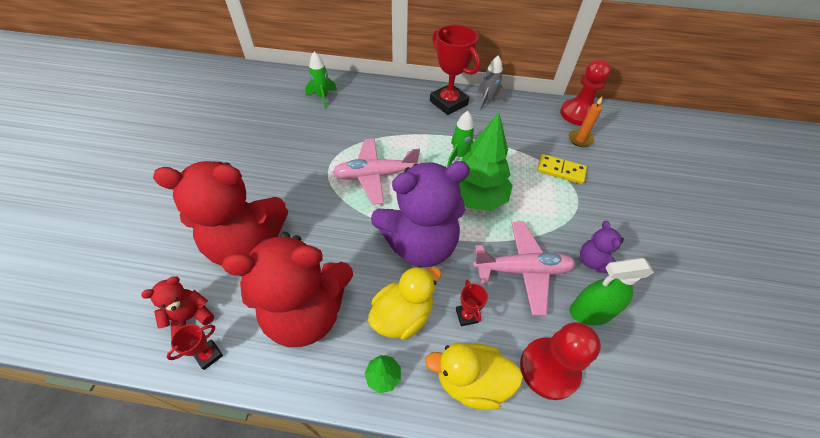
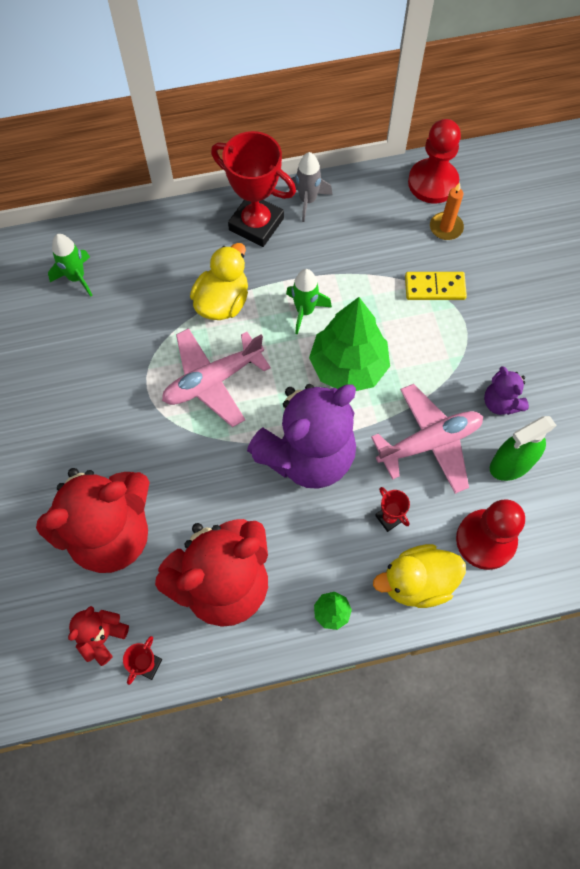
camera: 20 degrees left, 15 degrees up
(403, 315) = (324, 544): yellow duck -> yellow duck (222, 302)

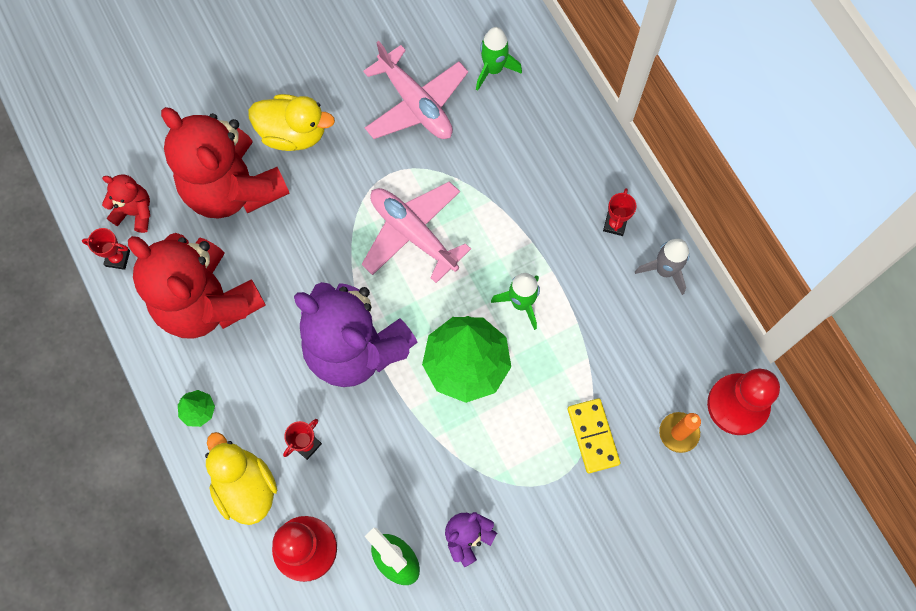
camera: 75 degrees right, 5 degrees up
(222, 302) = (507, 217): yellow duck -> yellow duck (293, 133)
(256, 224) = (615, 224): red trophy -> red trophy, size x0.44
(429, 442) = (400, 468): pink plane -> pink plane (415, 104)

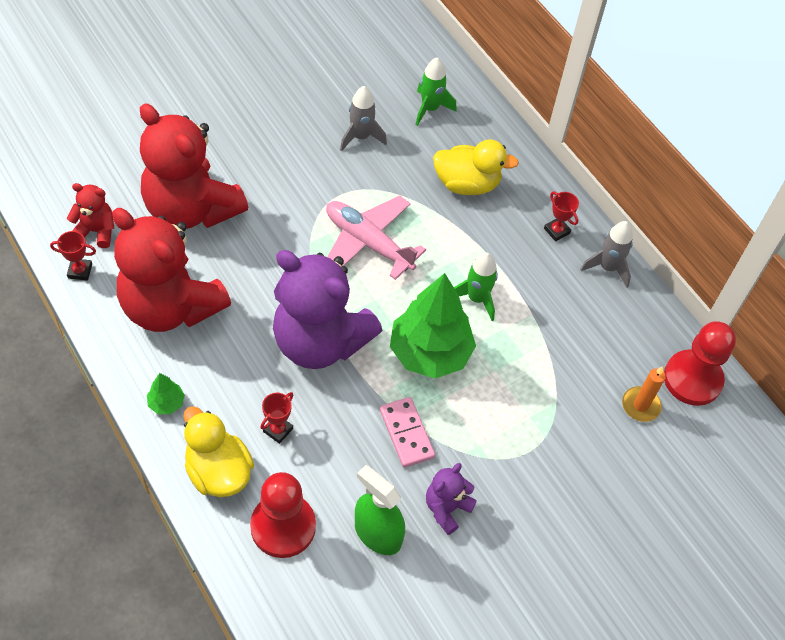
camera: 10 degrees left, 15 degrees down
(293, 133) = (247, 163): yellow duck -> yellow duck (467, 184)
(415, 104) = (361, 137): pink plane -> grey rocket
(435, 454) = (406, 433): none -> pink domino
(593, 436) = (559, 411): yellow domino -> none
(615, 224) = (556, 231): red trophy -> red trophy turned 45 degrees counterclockwise

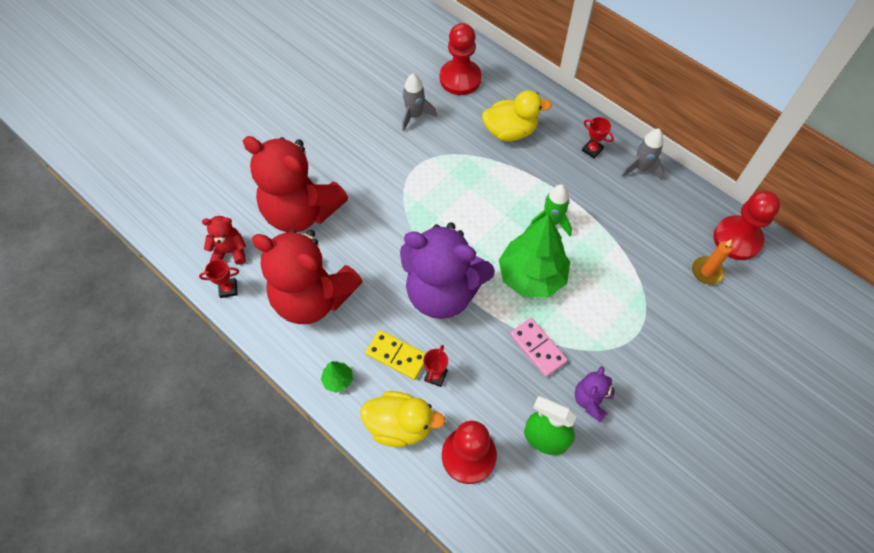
camera: 10 degrees left, 5 degrees up
(218, 471) = (400, 425): yellow duck -> yellow duck turned 150 degrees clockwise
(242, 396) = (397, 355): none -> yellow domino
(368, 243) = (451, 200): pink plane -> none
(430, 109) = (460, 78): green rocket -> red pawn

